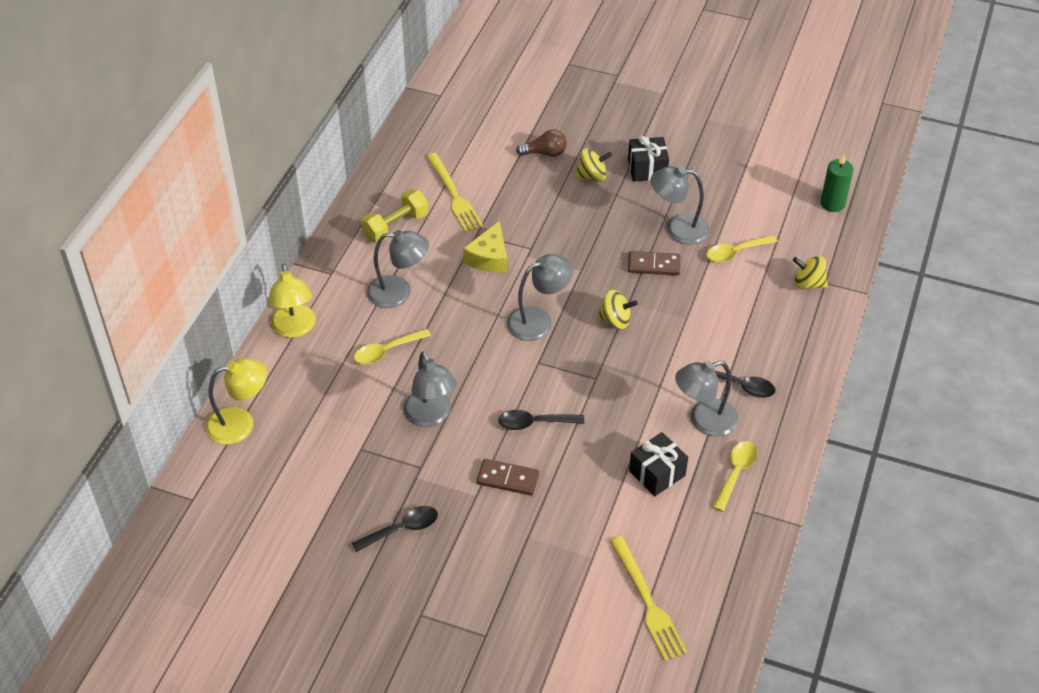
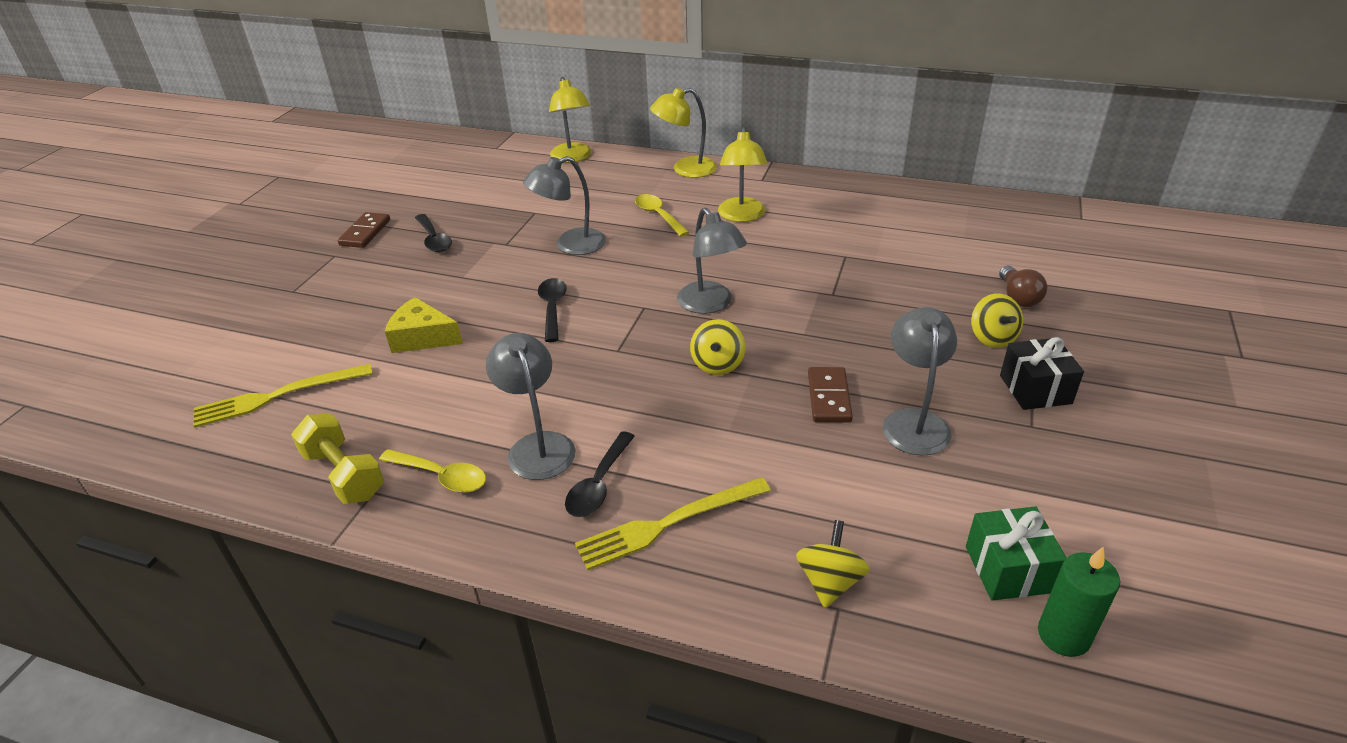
camera: 90 degrees right, 10 degrees down
(395, 226) = (840, 207): yellow dumbbell -> yellow dumbbell (344, 474)
(399, 292) = (741, 216): grey lamp -> yellow lamp
(453, 195) = (906, 237): yellow fork -> yellow fork (669, 523)
(489, 257) = (808, 266): yellow cheese -> yellow cheese (422, 337)
(508, 479) = (478, 294): brown domino -> brown domino (365, 232)
(657, 473) = (459, 402): black gift -> none
(735, 252) = (881, 487): yellow spoon -> none
(793, 213) = (1008, 569): none -> green gift

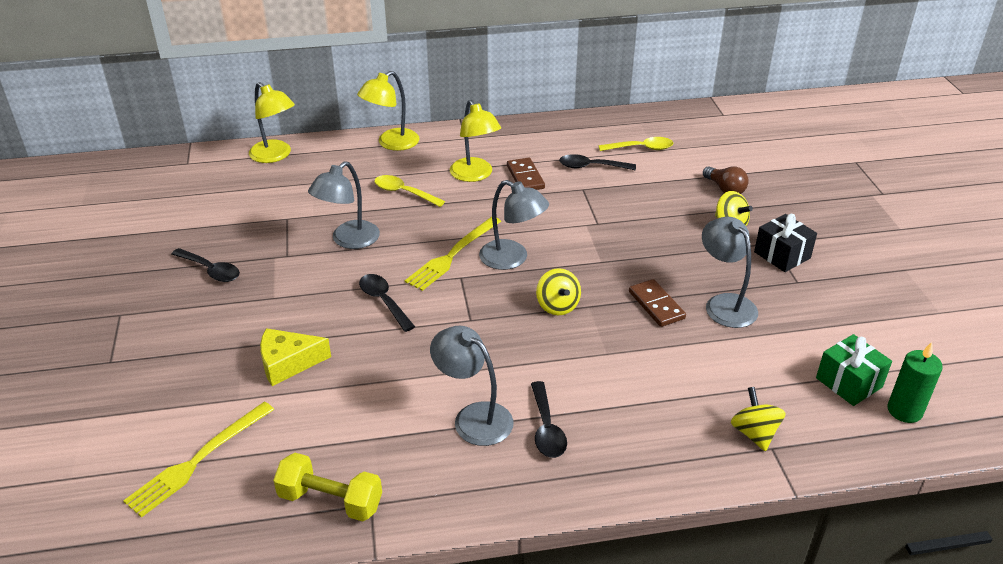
camera: 30 degrees left, 0 degrees up
(365, 232) = (130, 283): brown domino -> brown domino (525, 177)
(441, 476) = (417, 470): yellow spoon -> yellow spoon (641, 148)
(669, 523) = (621, 436): yellow fork -> yellow fork (453, 254)
(873, 236) = (591, 167): none -> black spoon

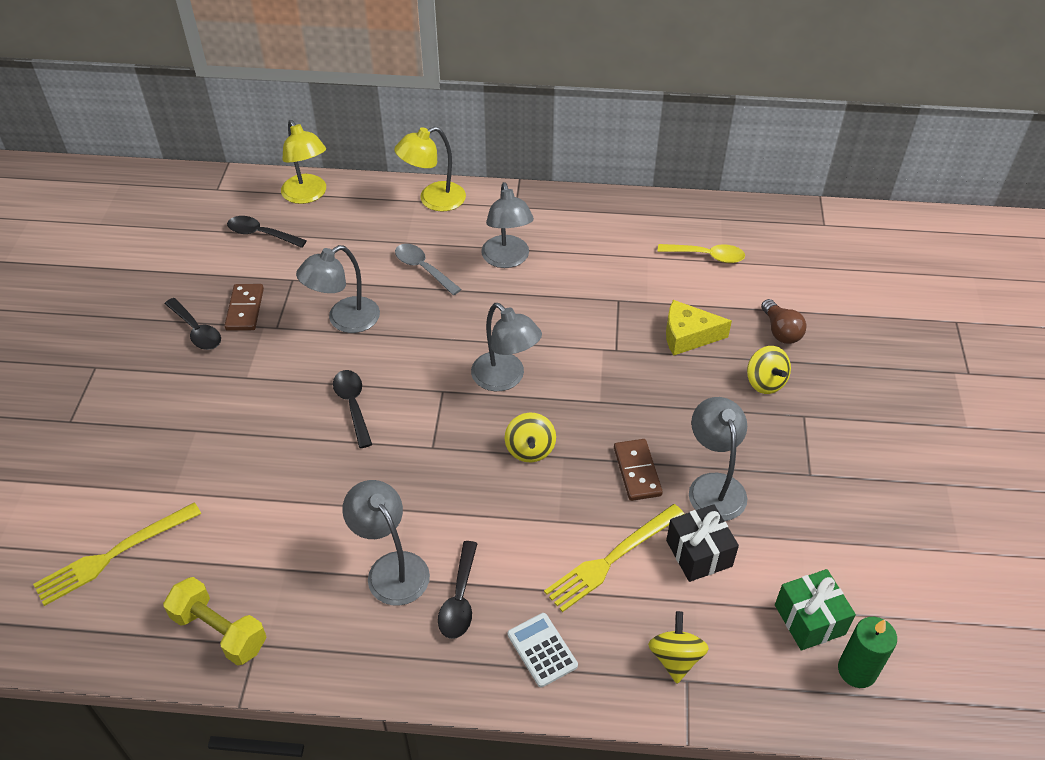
camera: 15 degrees right, 10 degrees up
(288, 363) = (233, 461): yellow cheese -> yellow cheese (688, 336)
(404, 193) = (423, 269): yellow spoon -> grey spoon
(453, 254) = (445, 360): yellow fork -> yellow fork (613, 558)
(475, 175) = (507, 259): yellow lamp -> grey lamp
(525, 177) = (561, 272): brown domino -> brown domino (245, 309)
(591, 167) = (640, 271): black spoon -> black spoon (261, 234)
(638, 451) = (542, 650): none -> white calculator
(782, 255) = (808, 435): black gift -> black gift (699, 553)

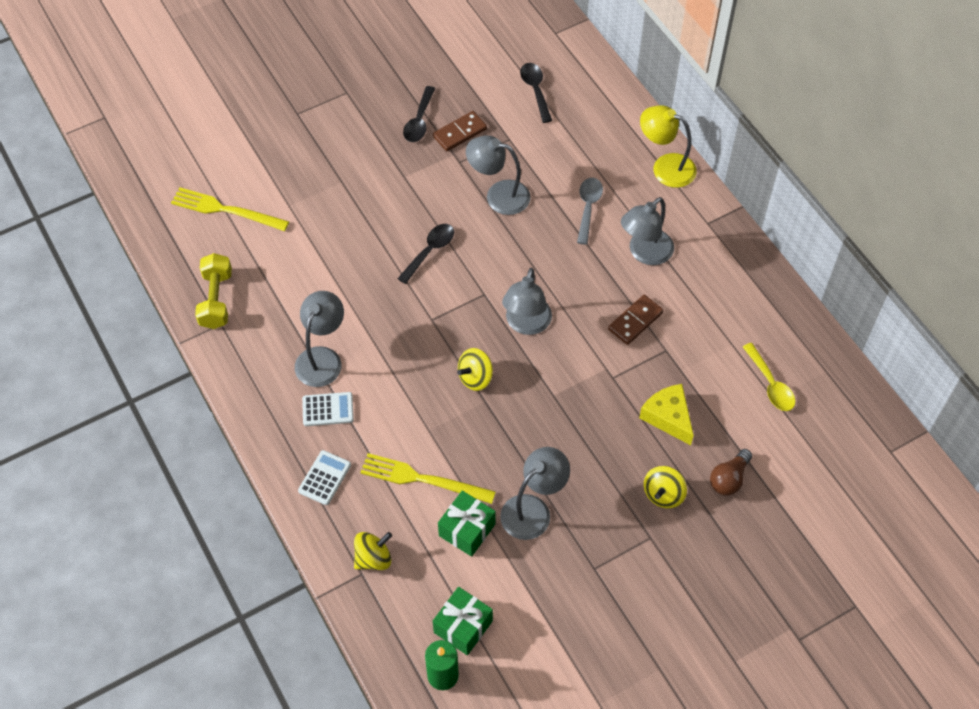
camera: 55 degrees right, 10 degrees up
(308, 195) = (598, 89): yellow lamp -> none
(459, 599) = (328, 409): black spoon -> white calculator
(637, 471) = (508, 454): brown domino -> brown domino (635, 321)
(699, 553) = (467, 530): black gift -> green gift

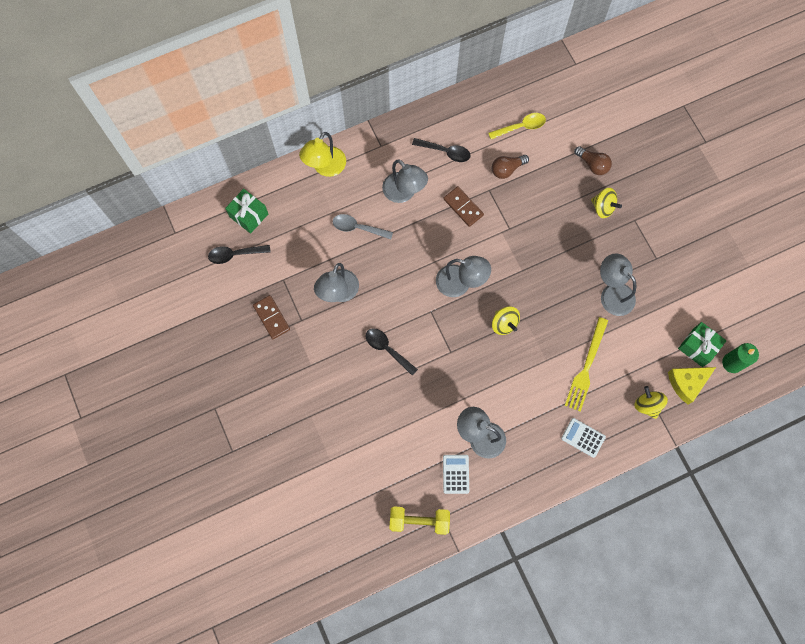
camera: 85 degrees left, 15 degrees up
(226, 210) = (329, 513): yellow fork -> none
(328, 409) = (525, 433): white calculator -> white calculator (456, 474)
(419, 121) = (254, 349): black spoon -> black spoon (445, 152)
(467, 530) = (626, 339): green gift -> green gift (249, 215)
(668, 417) = (543, 196): yellow cheese -> yellow cheese (687, 383)
(701, 370) = (507, 169): none -> brown light bulb

